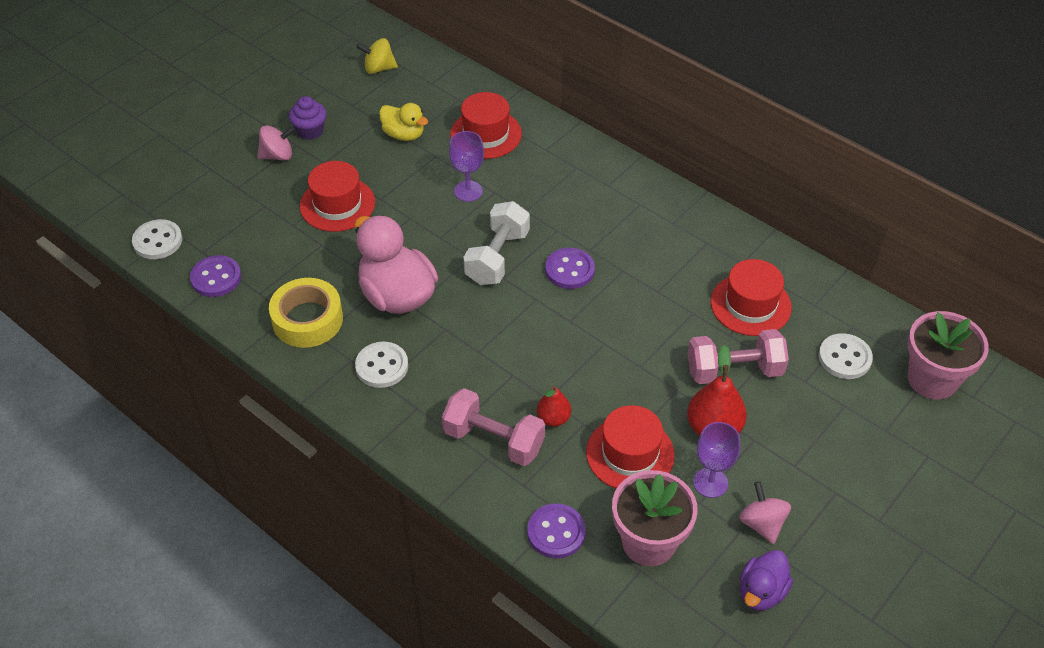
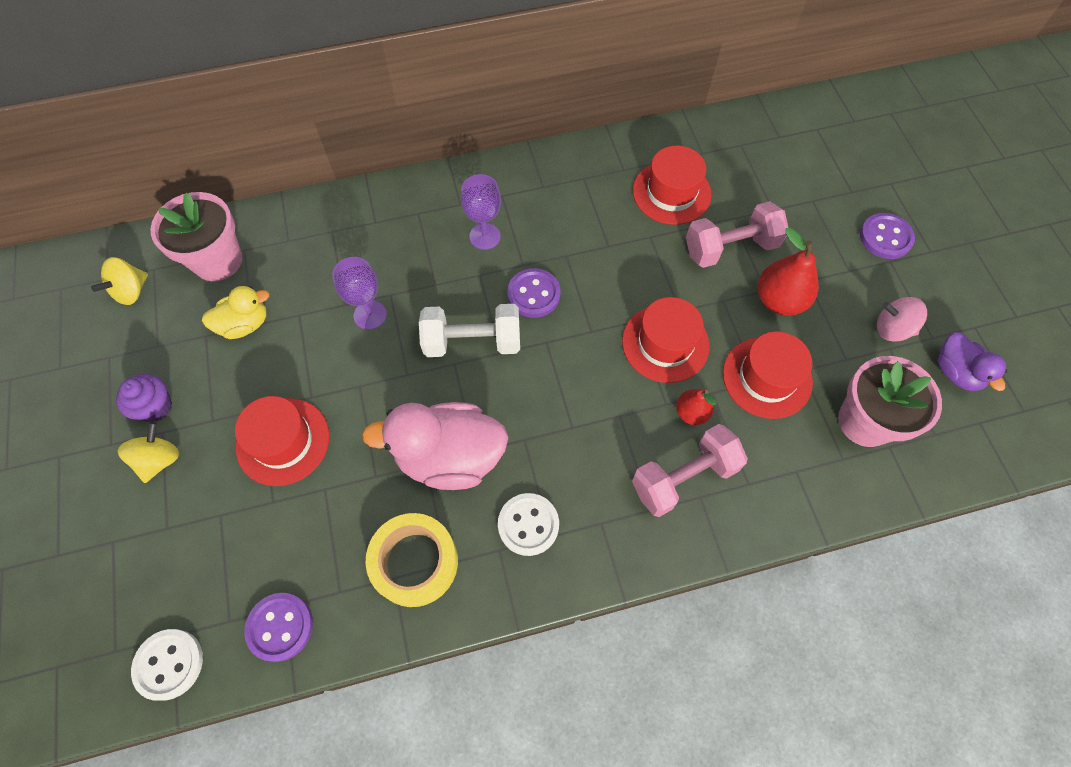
camera: 55 degrees left, 15 degrees up
(277, 155) = (159, 459): pink spinning top -> yellow spinning top
(486, 134) = (311, 256): red hat -> red hat (665, 343)
(497, 257) = (472, 341): white dumbbell -> white dumbbell turned 60 degrees counterclockwise
(556, 532) = (815, 488): purple button -> purple button (885, 237)
(710, 482) = (832, 338): purple goblet -> purple goblet (485, 236)
(734, 370) = (730, 248): pink dumbbell -> pink dumbbell turned 45 degrees clockwise
(844, 358) = (767, 169): white button -> none
(932, 379) = (823, 132): pink flower pot -> pink flower pot (218, 260)

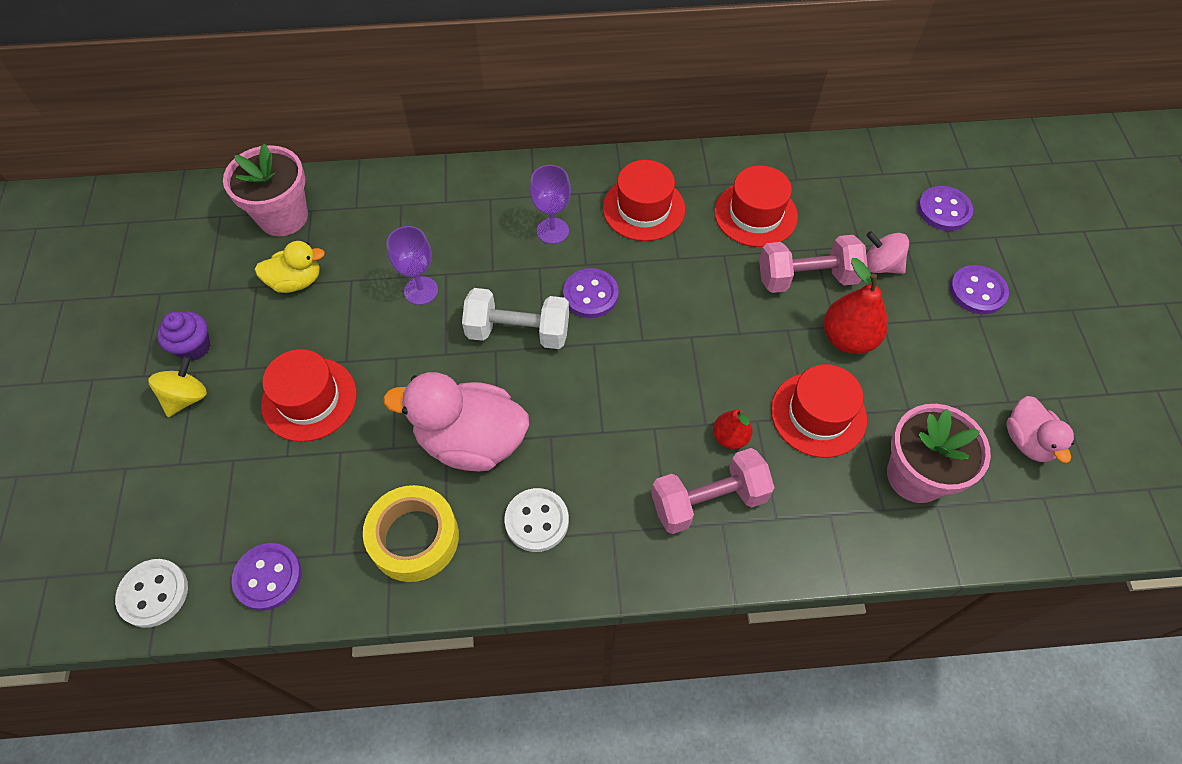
camera: 10 degrees right, 5 degrees down
(131, 291) = (194, 234): yellow spinning top -> none
(665, 343) = (717, 363): red hat -> red hat (643, 208)
(841, 164) = (944, 210): none -> purple button
(892, 329) = (965, 386): pink spinning top -> pink spinning top (880, 265)
(956, 372) = (1027, 441): purple duck -> pink duck

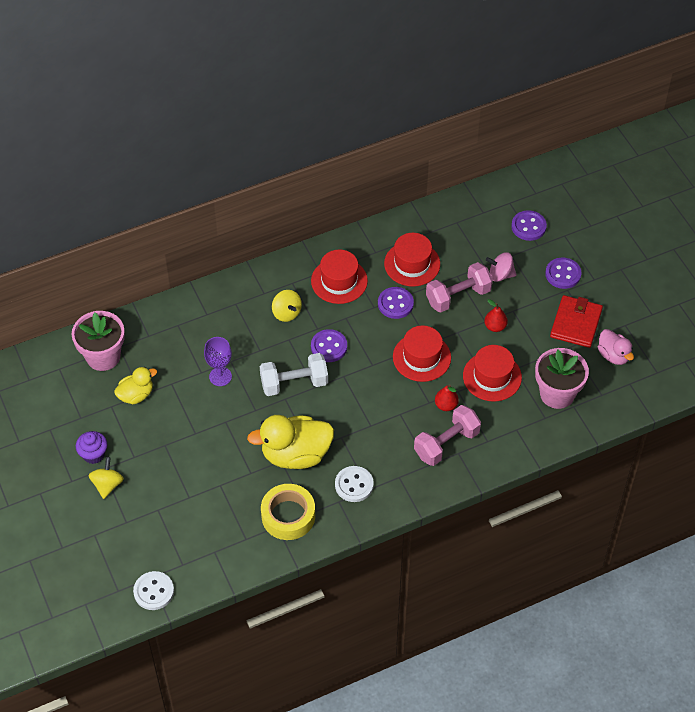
camera: 20 degrees left, 5 degrees down
(268, 577) = (215, 562): purple button -> purple button (395, 304)
(309, 399) = (185, 462): red hat -> red hat (421, 357)
(471, 441) = (295, 454): pink duck -> yellow duck
(552, 231) = (286, 313): purple goblet -> yellow spinning top
(848, 338) = (495, 326): red pear -> red pear, size x0.60
(978, 371) = (576, 323): none -> red wallet

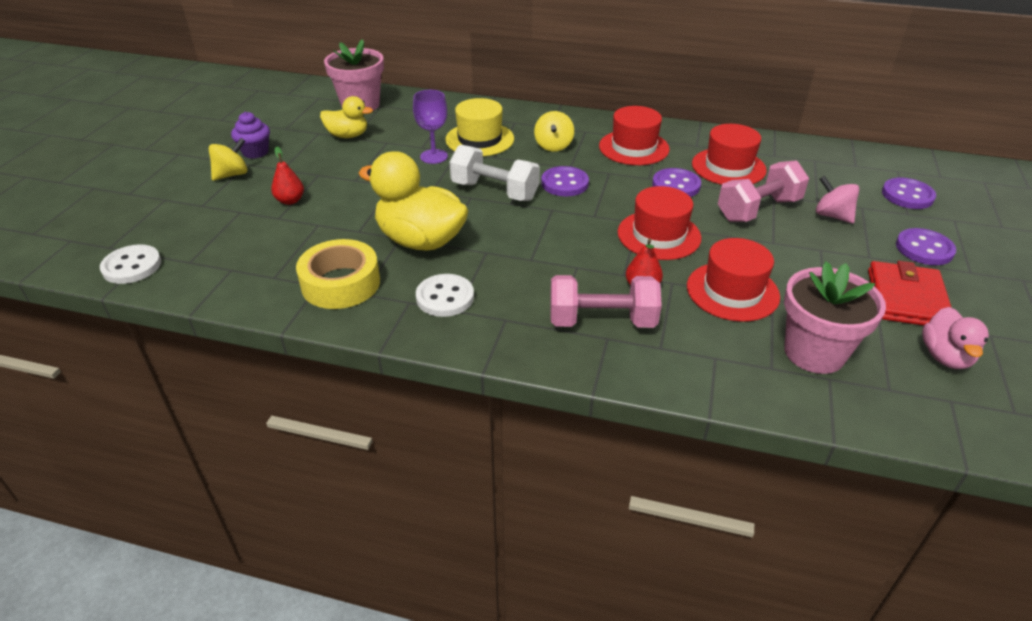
camera: 40 degrees right, 15 degrees down
(231, 338) = (479, 139): none -> yellow hat
(458, 296) = (758, 210): pink dumbbell -> pink dumbbell turned 45 degrees counterclockwise
(495, 326) = (782, 252): red pear -> red pear (290, 200)
(576, 323) = (906, 299): red wallet -> red wallet turned 45 degrees counterclockwise

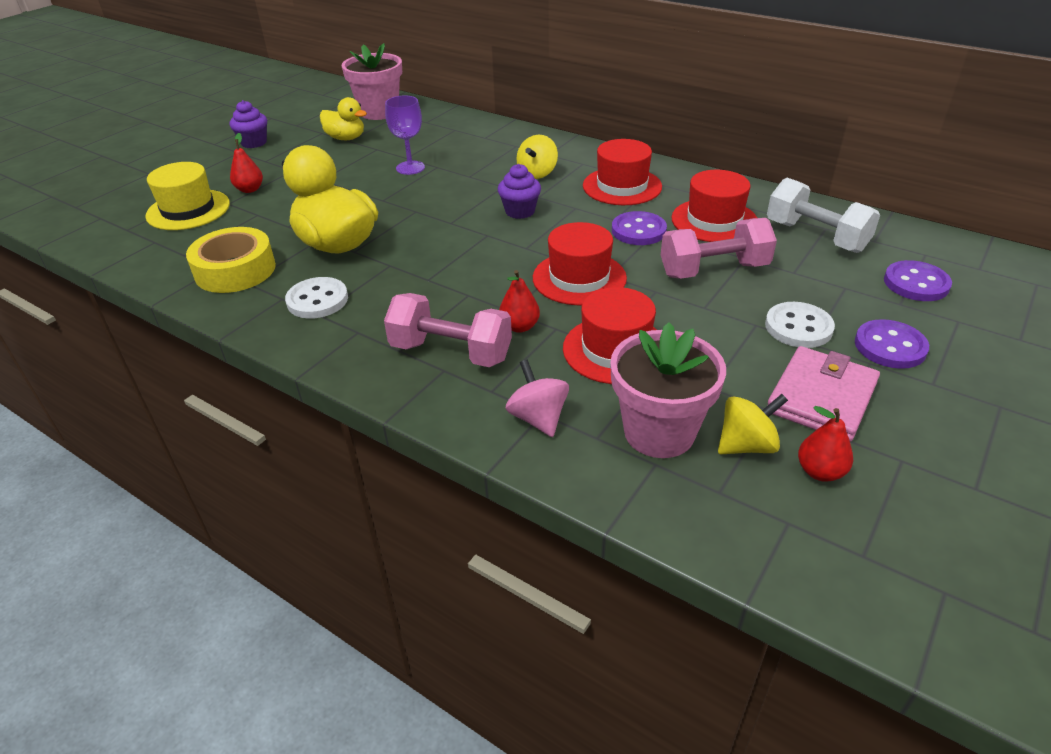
camera: 20 degrees right, 0 degrees up
(132, 266) = (79, 225): white button -> white button (798, 327)
(232, 174) = (219, 159): yellow spinning top -> yellow spinning top (746, 445)
(479, 139) = (467, 157): yellow hat -> yellow hat (188, 210)
(495, 191) = (443, 209): white dumbbell -> white dumbbell (816, 236)
(564, 183) = (520, 211): purple button -> purple cupcake
(832, 215) = (799, 290): pink spinning top -> pink spinning top (538, 418)
(906, 299) = (821, 397): red wallet -> pink wallet
(945, 356) = (820, 471): pink duck -> red pear

